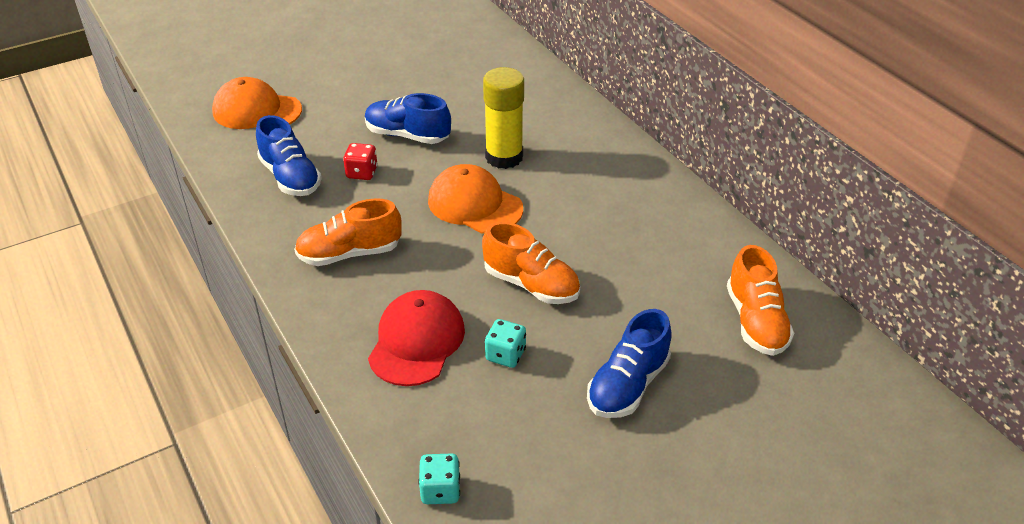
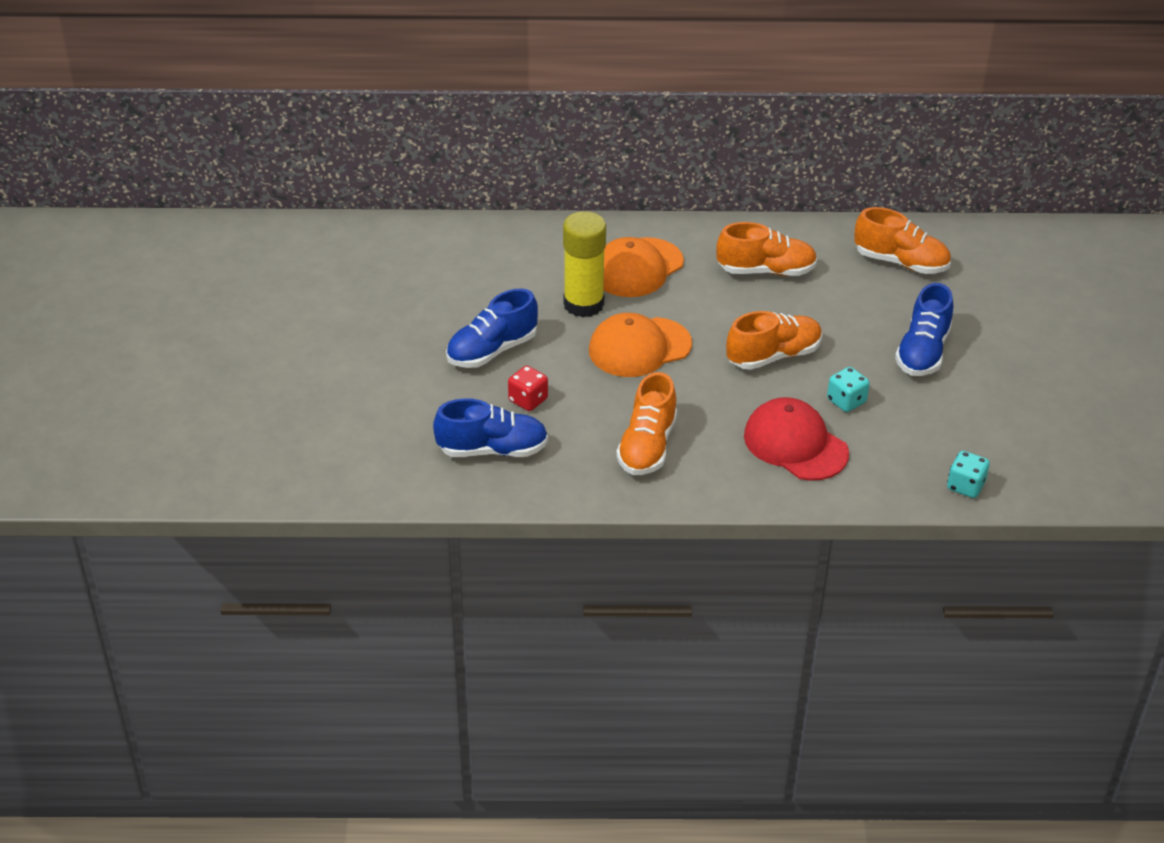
camera: 60 degrees left, 0 degrees up
(256, 111) = (344, 440): orange cap -> orange cap (637, 268)
(627, 385) = (922, 352): blue shoe -> blue shoe turned 45 degrees clockwise
(649, 238) = (766, 271): none -> orange shoe

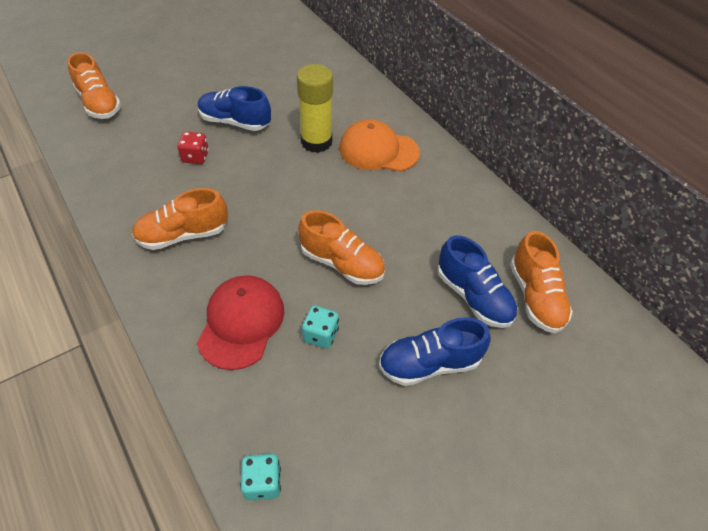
camera: 55 degrees right, 10 degrees up
(492, 450) = (133, 162): blue shoe -> blue shoe (473, 297)
(639, 347) = (292, 186): orange cap -> none
(766, 271) = (440, 217): orange shoe -> orange shoe (99, 104)

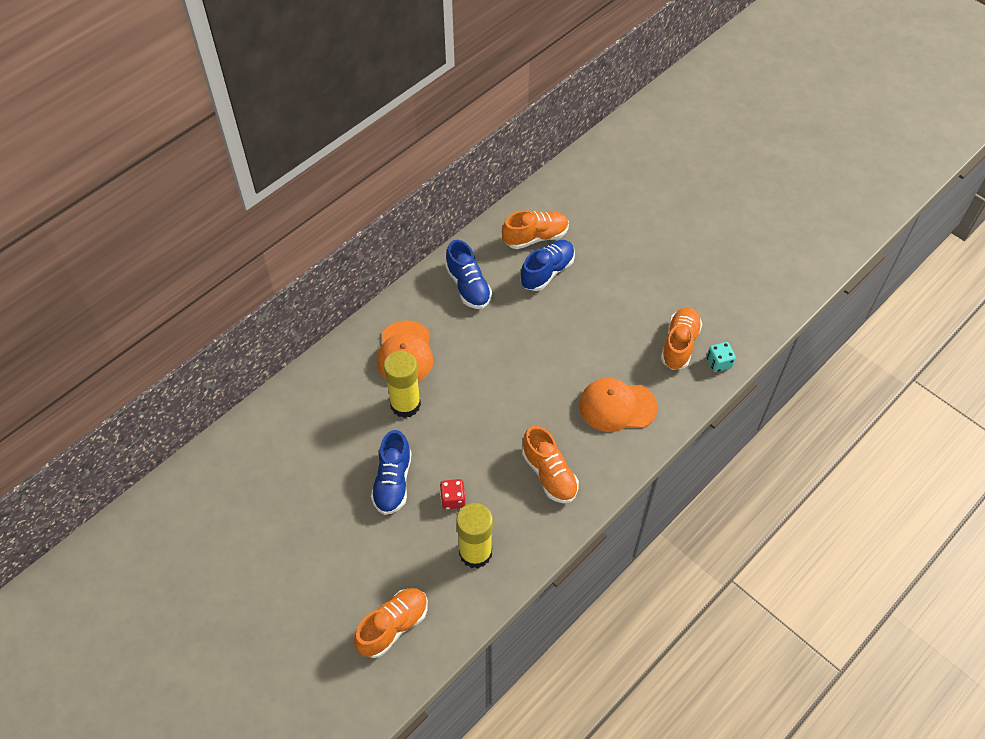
camera: 100 degrees left, 5 degrees up
(131, 163) = (475, 552): none -> yellow glue stick
(241, 323) = (617, 406): red cap -> orange cap
(320, 335) = (610, 356): turquoise dice -> none
(342, 263) = (543, 355): orange shoe -> orange shoe (679, 344)
(429, 363) = (610, 291): blue shoe -> blue shoe (468, 286)

